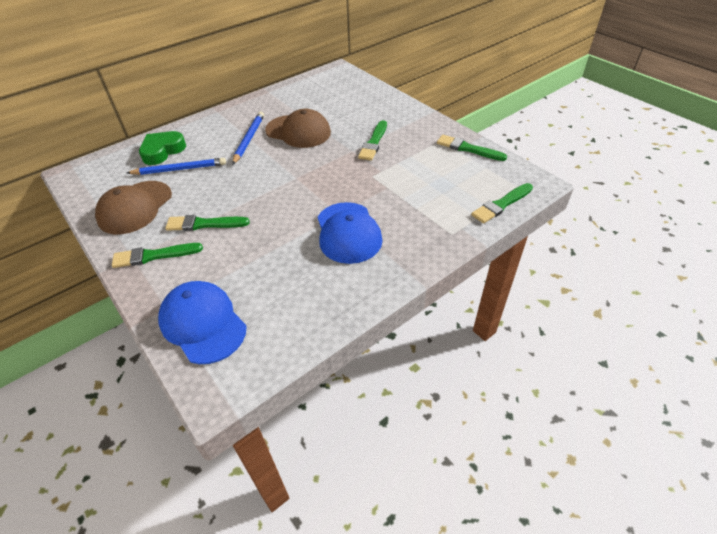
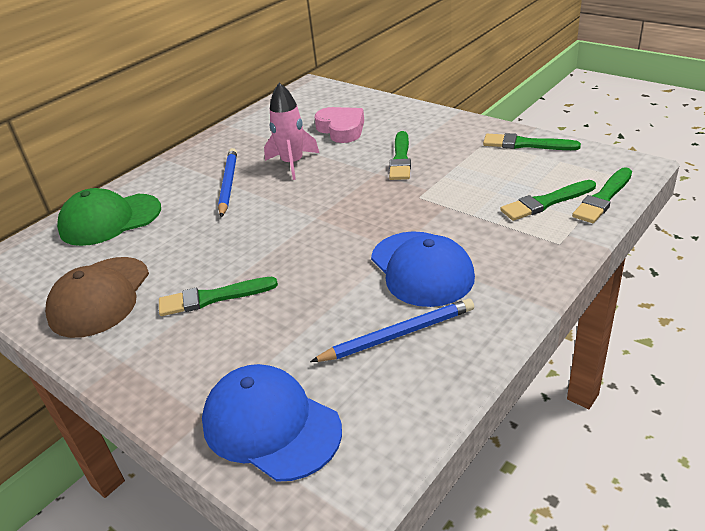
camera: 10 degrees left, 10 degrees down
(154, 256) = (156, 353): green brush -> green brush (546, 202)
(162, 151) = (110, 220): green heart -> green cap
(179, 169) = (145, 237): blue pencil -> blue pencil (397, 335)
(298, 131) = (292, 163): brown cap -> pink rocket
(343, 110) = (341, 129): none -> pink heart

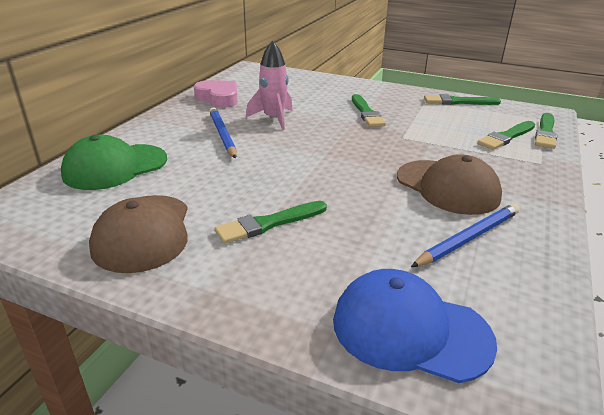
camera: 20 degrees left, 5 degrees down
(341, 129) = (300, 95): pink heart -> pink heart (218, 98)
(421, 269) = (447, 187): blue cap -> brown cap

